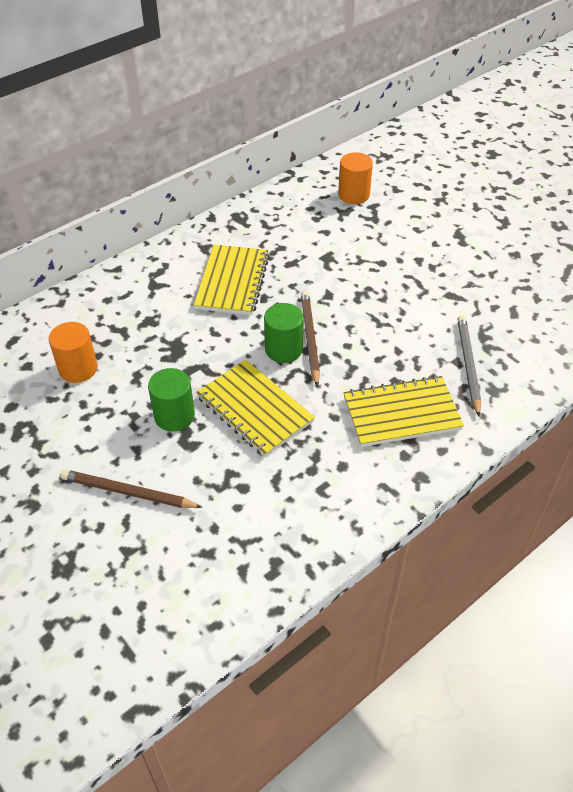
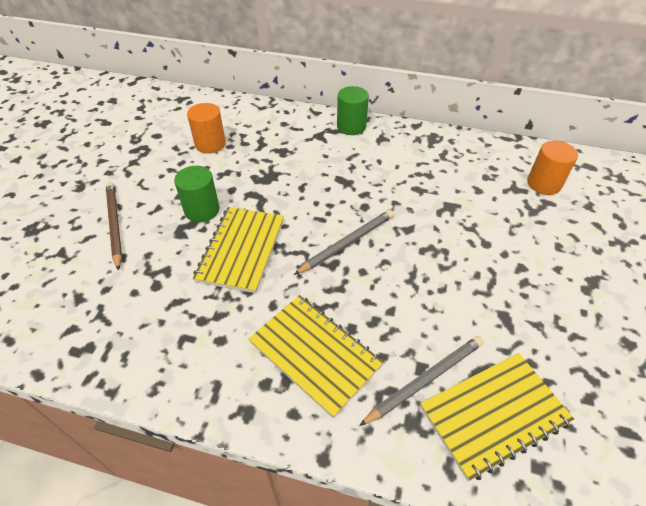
camera: 55 degrees right, 0 degrees up
(232, 282) = (362, 169): yellow notebook -> yellow notebook (493, 414)
(283, 349) = (320, 234): green cylinder -> green cylinder (351, 126)
(309, 338) = (347, 243): brown pencil -> grey pencil

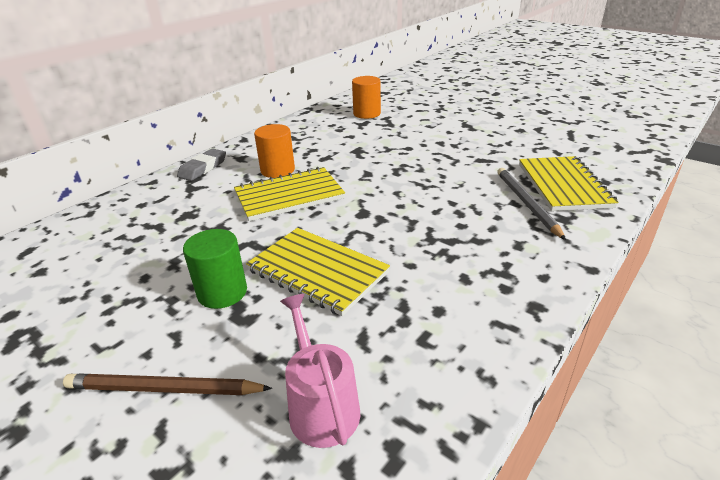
camera: 65 degrees left, 15 degrees down
(113, 300) = (321, 406): none -> pink watering can
(210, 144) = (103, 265): orange cylinder -> orange cylinder (277, 170)
(315, 354) = (482, 251): yellow notebook -> yellow notebook (289, 196)
(347, 243) = (360, 205): grey pencil -> none
(351, 126) = (203, 168): green cylinder -> grey eraser

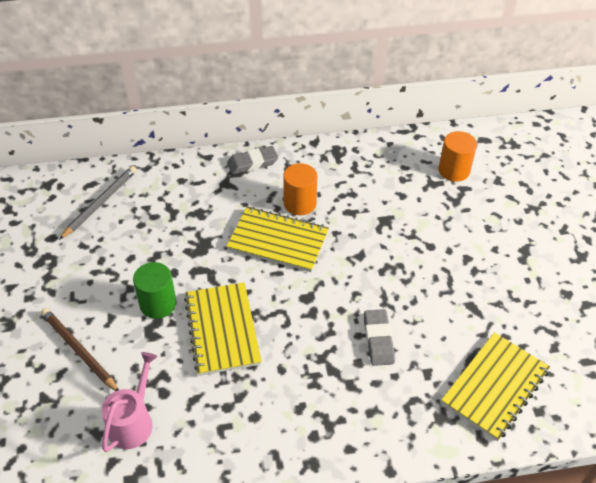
camera: 40 degrees right, 15 degrees up
(453, 205) = (378, 339): none -> grey eraser
(526, 204) = (435, 381): grey pencil -> grey pencil (100, 203)

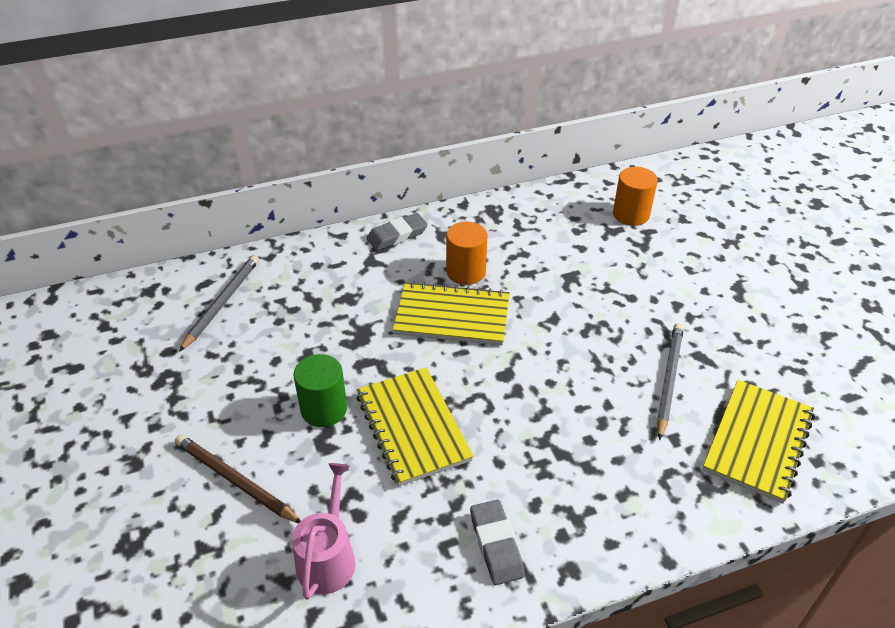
camera: 10 degrees left, 5 degrees down
(378, 339) = (605, 409): grey eraser -> grey eraser (496, 544)
(438, 322) = (668, 380): none -> grey pencil

